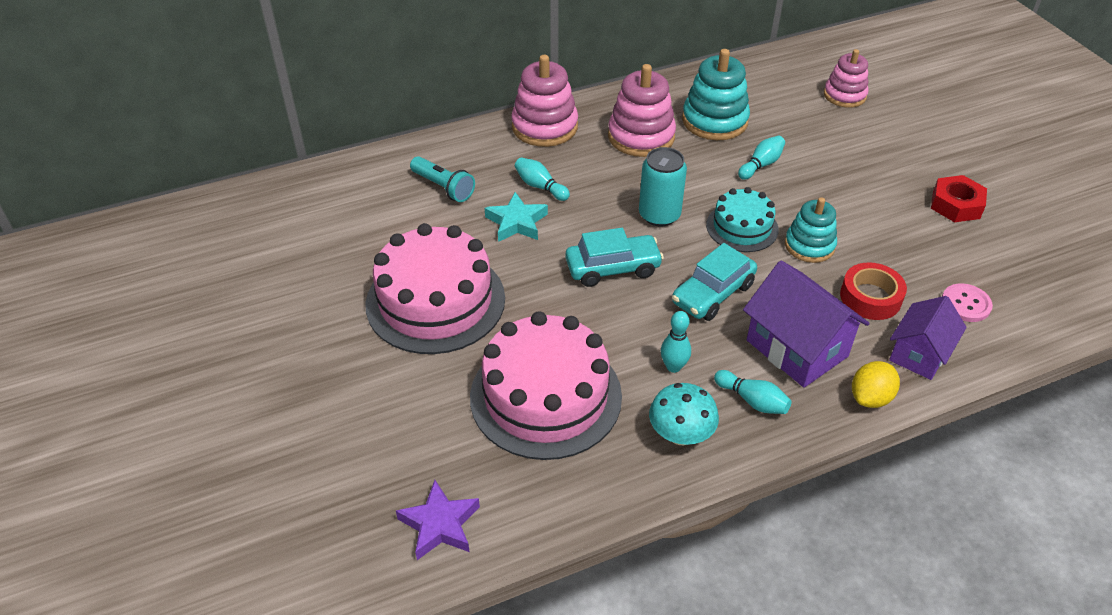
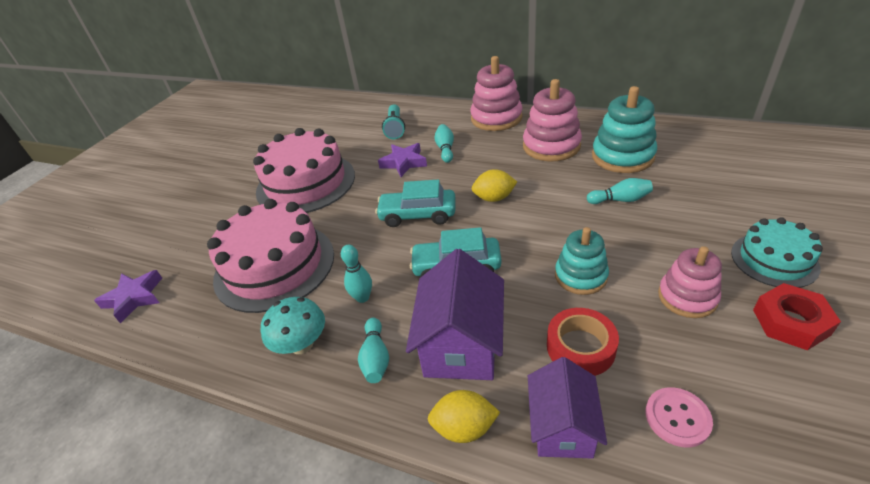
camera: 50 degrees right, 5 degrees down
(517, 222) = (404, 163): turquoise star -> purple star
(613, 268) = (418, 215): turquoise car -> turquoise car turned 150 degrees clockwise
(659, 215) = (494, 198): turquoise can -> yellow lemon
(742, 227) = (543, 235): turquoise cake -> turquoise cake (774, 260)
(844, 95) = (776, 181): pink stacking toy -> pink stacking toy (687, 297)
(919, 354) = (562, 427): purple house -> purple house turned 75 degrees counterclockwise

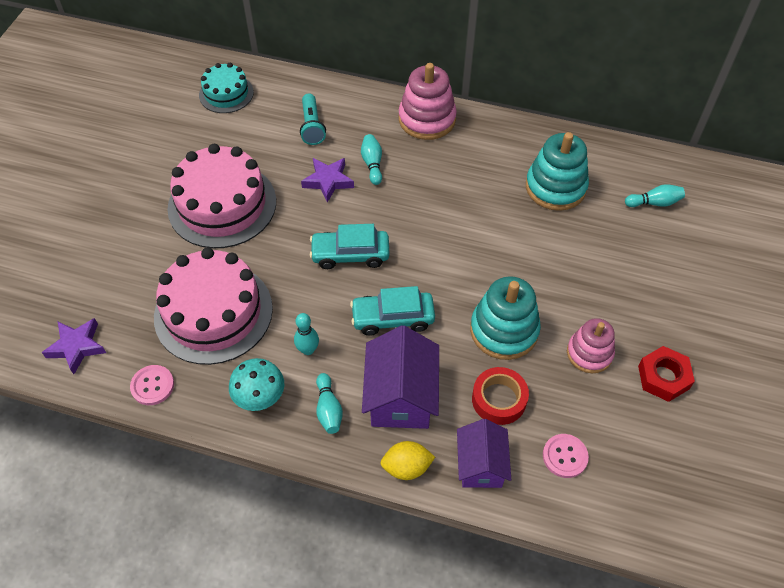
camera: 10 degrees left, 15 degrees up
(193, 333) = (152, 386): none -> pink button
(494, 198) = (426, 236): yellow lemon -> none
(551, 146) = (485, 167): pink stacking toy -> none
(580, 276) = (504, 330): turquoise stacking toy -> turquoise stacking toy, size x1.51
(620, 200) = (547, 244): turquoise bowling pin -> turquoise bowling pin (654, 203)
(774, 260) = (666, 317): turquoise cake -> turquoise cake (226, 93)

